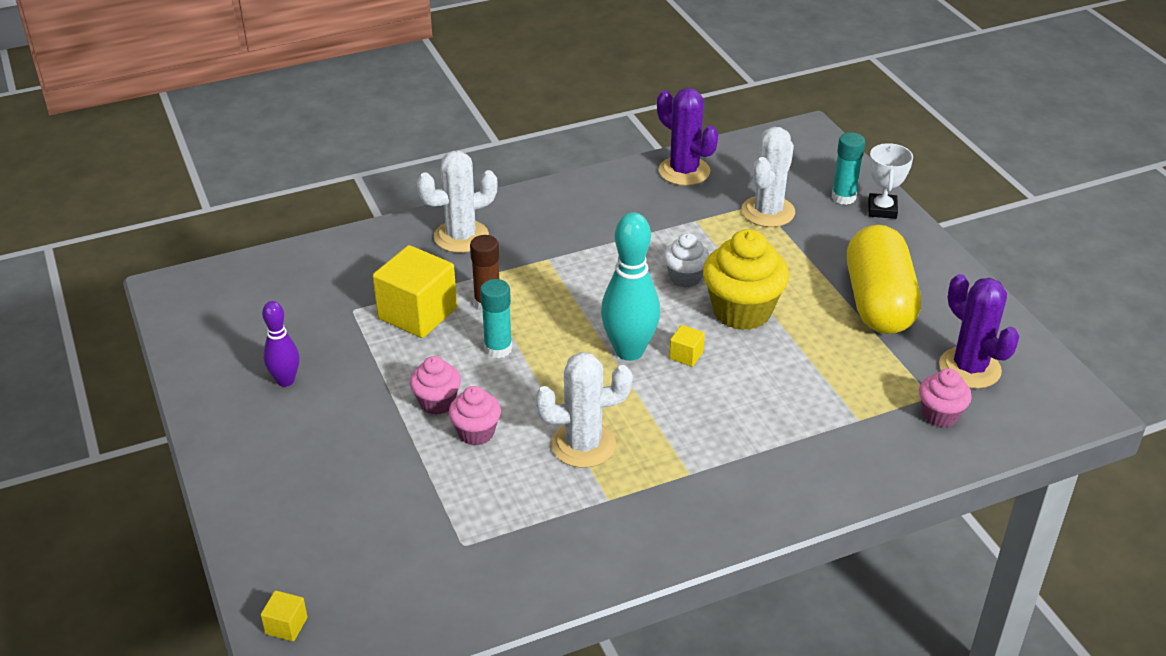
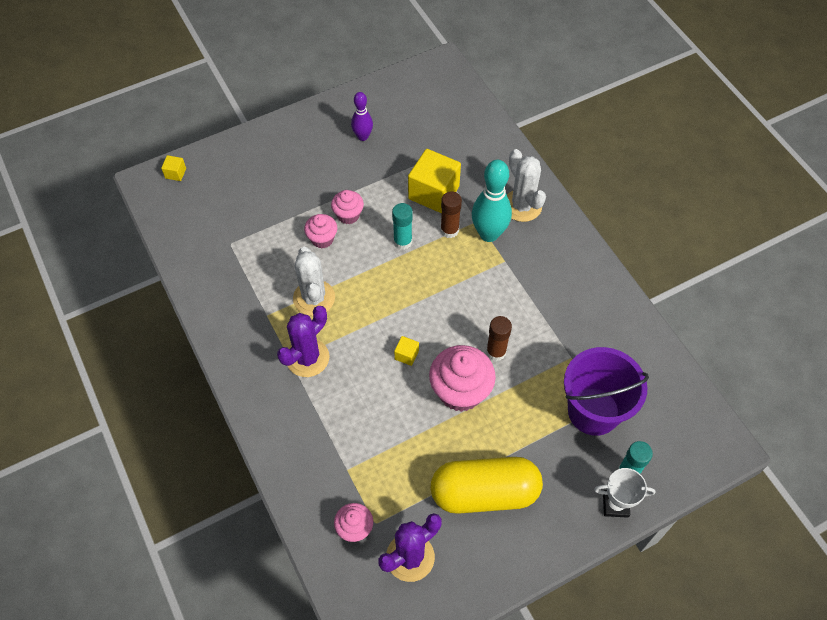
camera: 85 degrees right, 20 degrees up
(629, 351) = (408, 319): turquoise bowling pin -> turquoise bowling pin (489, 234)
(684, 171) = (638, 347): purple cactus -> purple cactus (307, 358)
(685, 277) = (496, 352): white cupcake -> brown glue stick
(742, 311) = (460, 391): yellow cupcake -> pink cupcake
(768, 212) = (593, 411): white cactus -> purple bucket

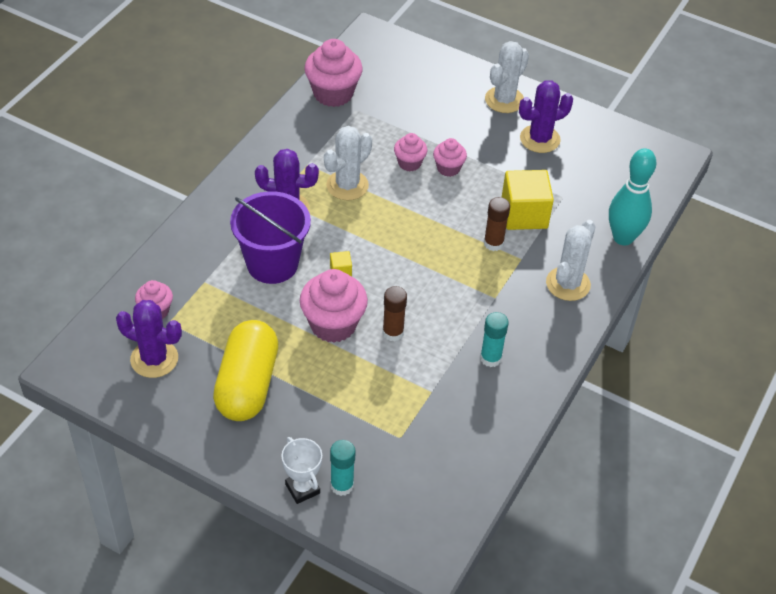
camera: 55 degrees right, 10 degrees down
(175, 173) = (394, 45): yellow cube -> none
(197, 250) = (333, 93): none -> pink cupcake
(302, 135) = (504, 100): none -> white cactus
(363, 136) = (540, 139): purple bowling pin -> purple cactus
(402, 241) = (453, 217): turquoise glue stick -> turquoise glue stick (490, 358)
(484, 492) = (247, 384): yellow capsule -> yellow capsule turned 45 degrees clockwise
(489, 234) = (514, 273): turquoise bowling pin -> turquoise bowling pin (623, 238)
(593, 411) = (387, 432): purple bucket -> purple bucket (272, 264)

